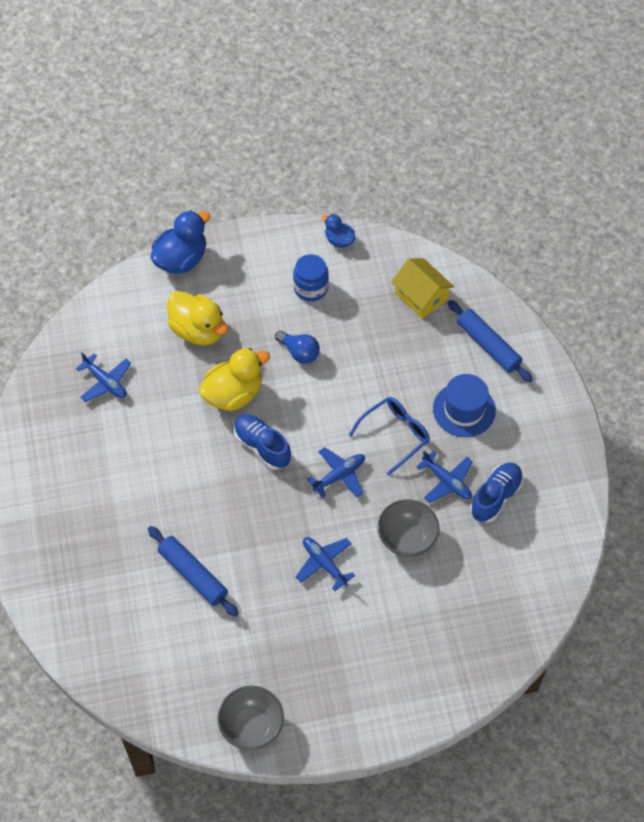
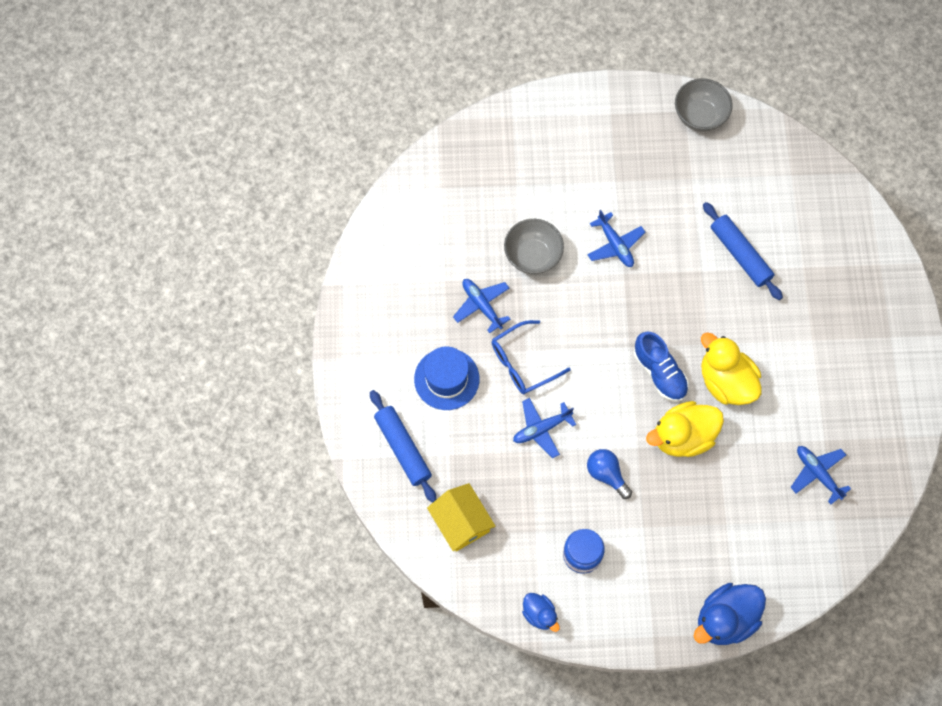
camera: 170 degrees left, 10 degrees up
(198, 330) = (713, 521): yellow duck -> yellow duck (726, 381)
(339, 475) = (587, 329): blue plane -> blue plane (541, 429)
(495, 497) = (438, 282): blue shoe -> none

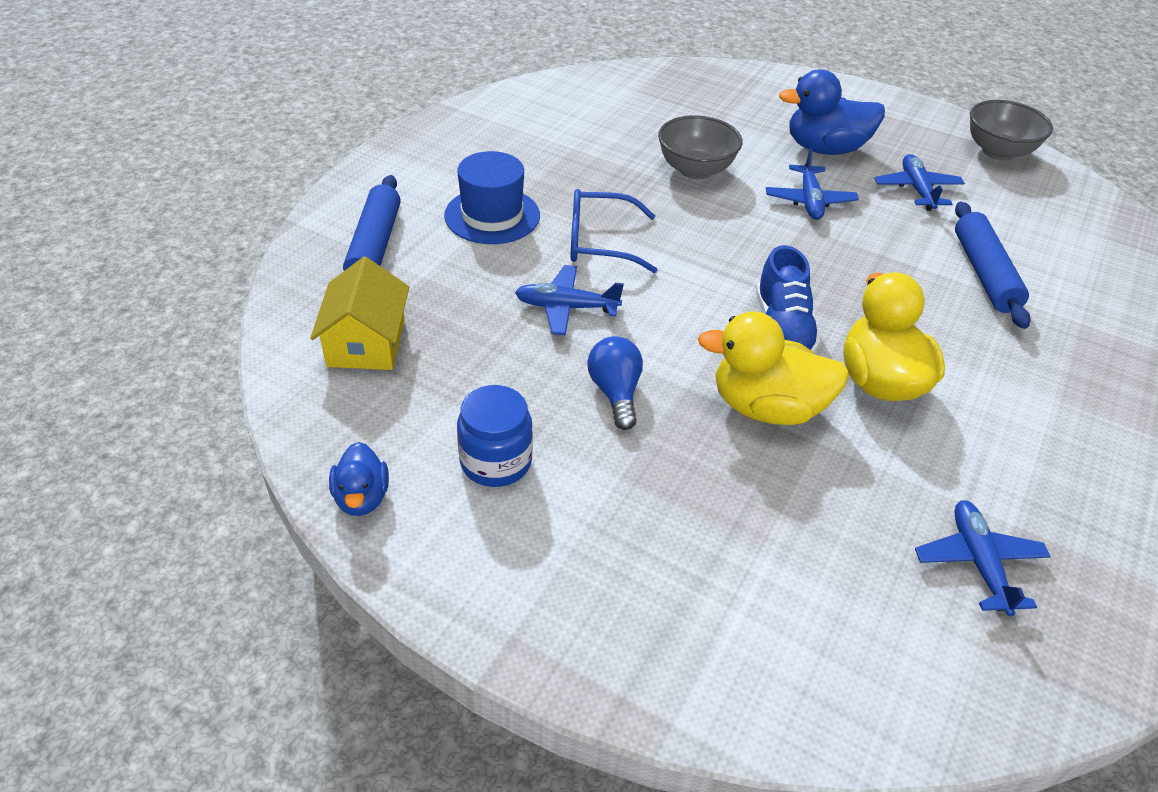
camera: 30 degrees right, 25 degrees down
(481, 305) = (596, 180): blue plane -> blue plane (917, 190)
(725, 619) = (663, 684): blue duck -> blue duck (825, 149)

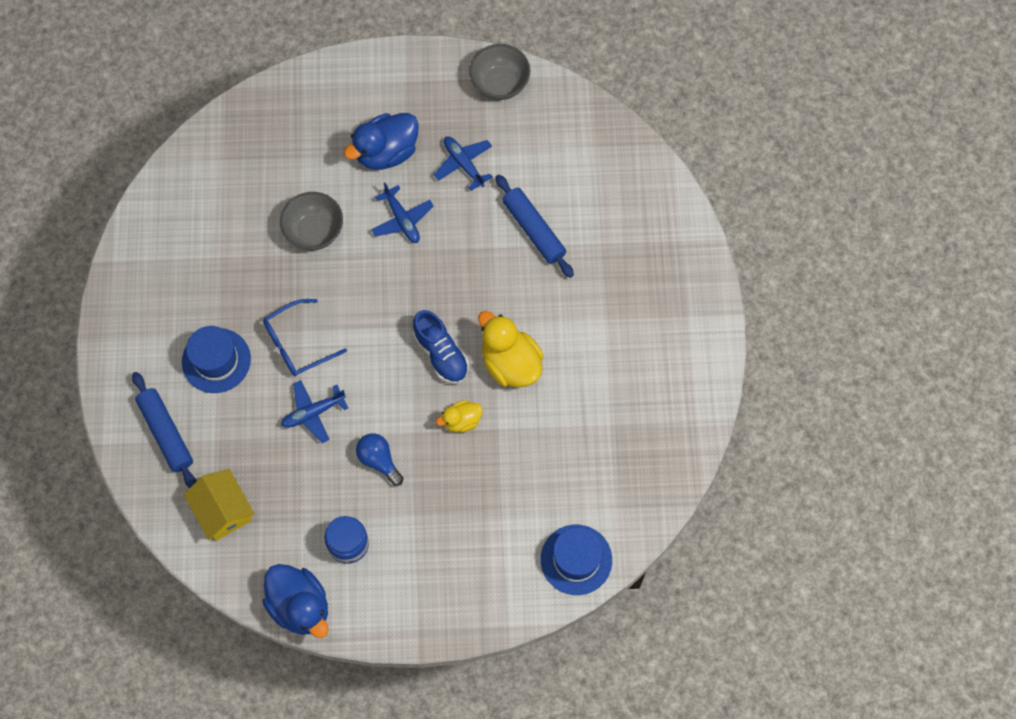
camera: 30 degrees left, 25 degrees up
(362, 498) = (300, 606): blue duck -> blue duck, size x1.81
(767, 407) = (461, 421): yellow duck -> yellow duck, size x0.55
(862, 687) = (576, 559): none -> blue hat
(978, 563) = (601, 459): blue plane -> none

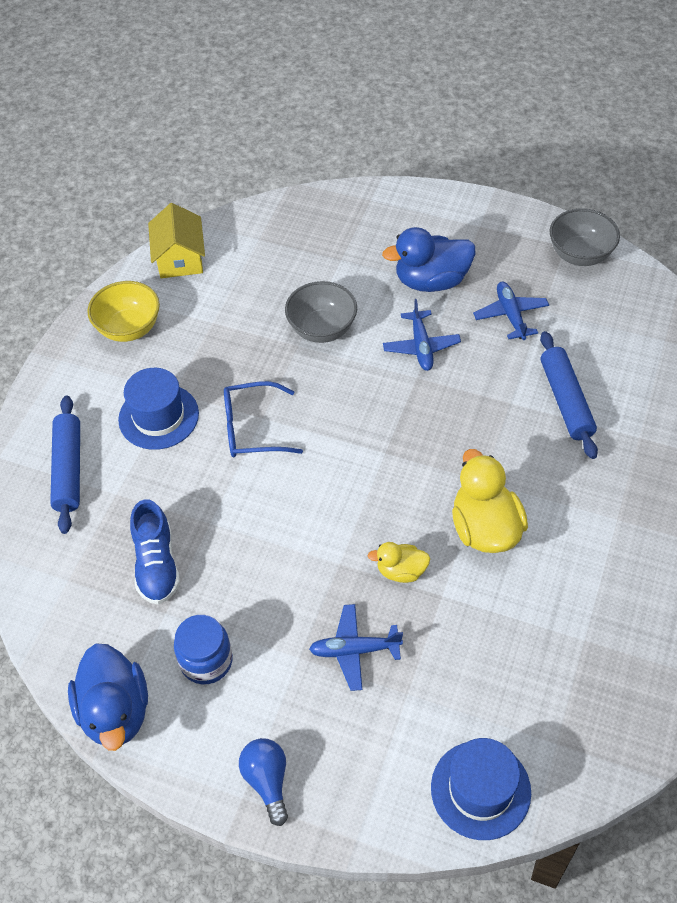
camera: 25 degrees right, 15 degrees down
(150, 288) = (129, 328): none -> yellow bowl
(223, 510) = (85, 570): yellow house -> yellow house (180, 258)
(313, 413) = (235, 504): blue plane -> blue plane (354, 650)
(379, 460) = (285, 580): blue light bulb -> blue light bulb (267, 781)
(441, 354) = (407, 491): blue shoe -> blue shoe (157, 565)

